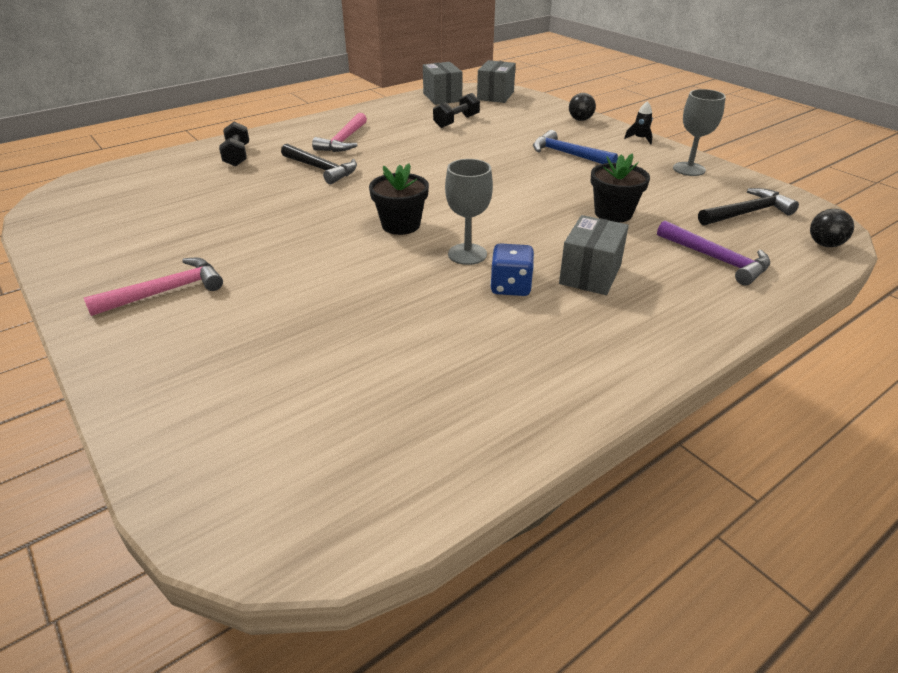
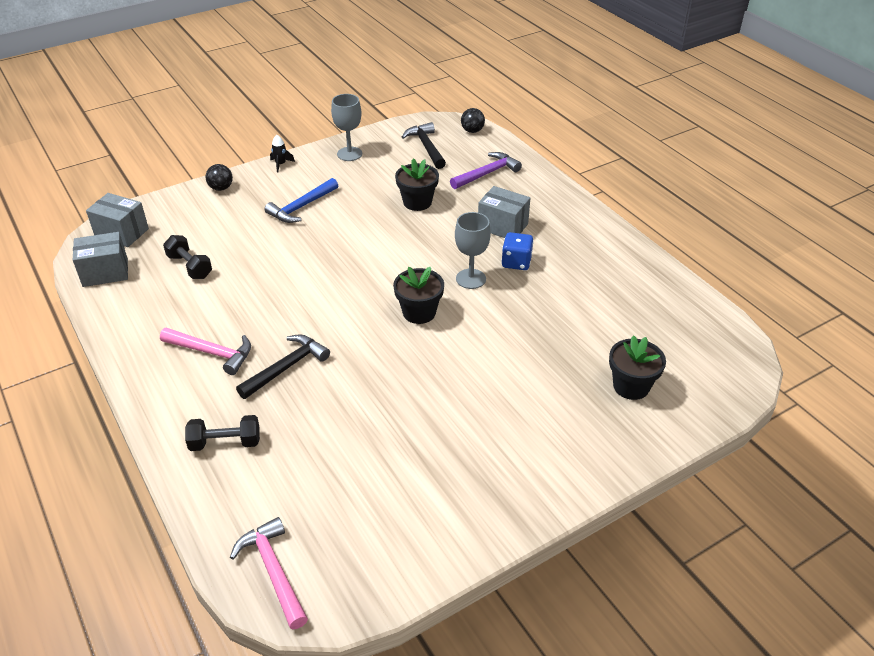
camera: 85 degrees left, 5 degrees up
(166, 291) = (517, 451): pink hammer -> pink hammer (273, 571)
(247, 385) = (631, 386): none -> black flower pot

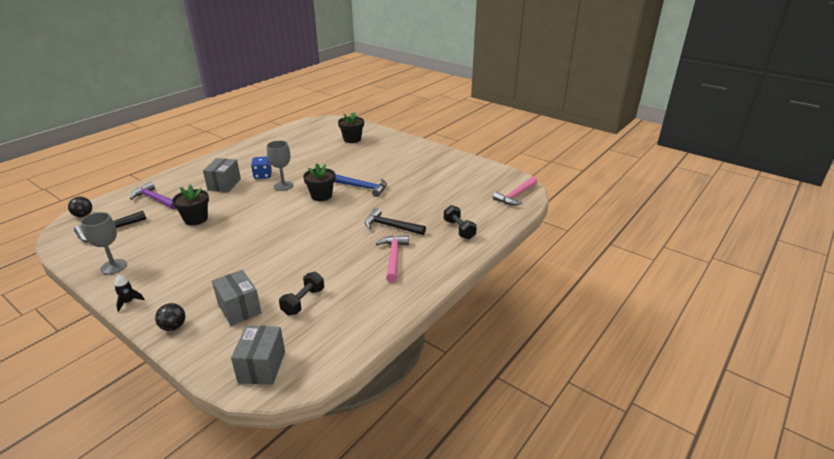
camera: 110 degrees left, 10 degrees down
(105, 272) = (327, 349): grey box -> grey box (239, 309)
(301, 207) = (206, 269): blue hammer -> blue hammer (363, 187)

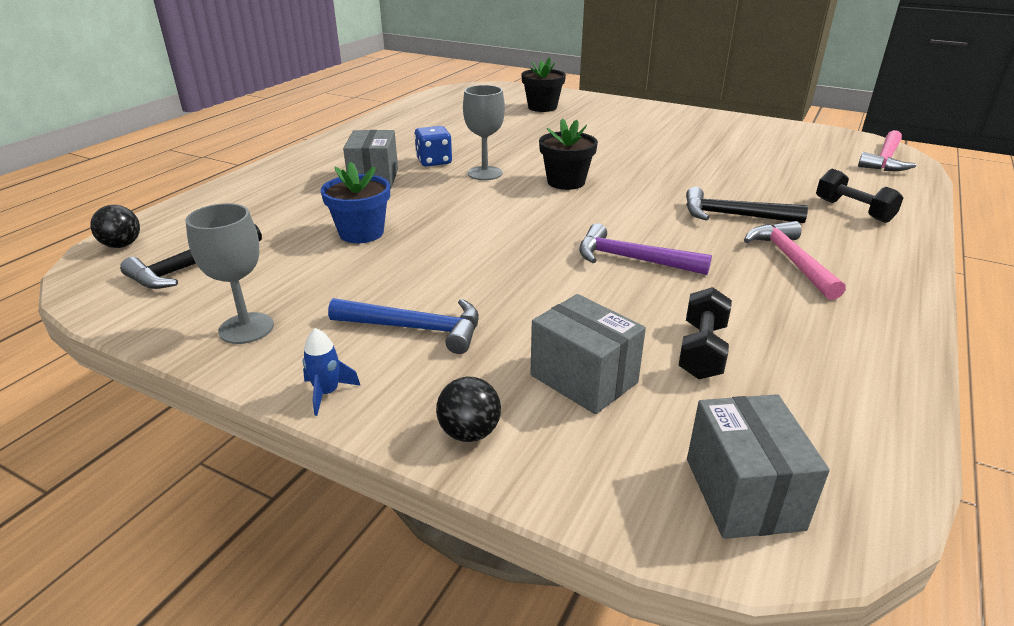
camera: 10 degrees left, 0 degrees up
(128, 302) = (327, 393): black rocket -> blue rocket
(154, 199) = (255, 209): purple hammer -> purple hammer (632, 259)
(196, 219) = (361, 233): black flower pot -> blue flower pot
(363, 187) = (627, 166): blue hammer -> blue hammer (416, 328)

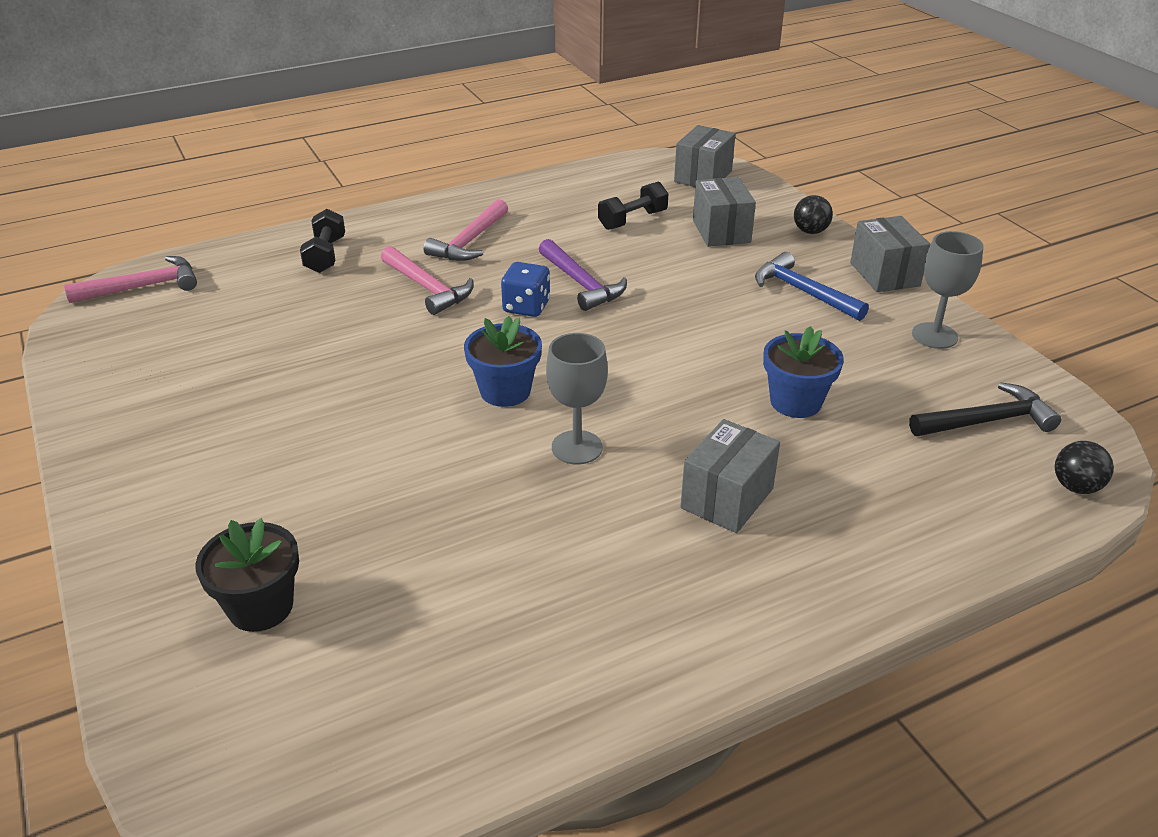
camera: 145 degrees left, 5 degrees up
(327, 393) = (884, 274): blue rocket -> grey box
(434, 161) = (616, 505): blue dice -> blue dice (526, 307)
(566, 182) = (505, 391): black flower pot -> blue flower pot
(733, 215) = (428, 288): black hammer -> pink hammer

